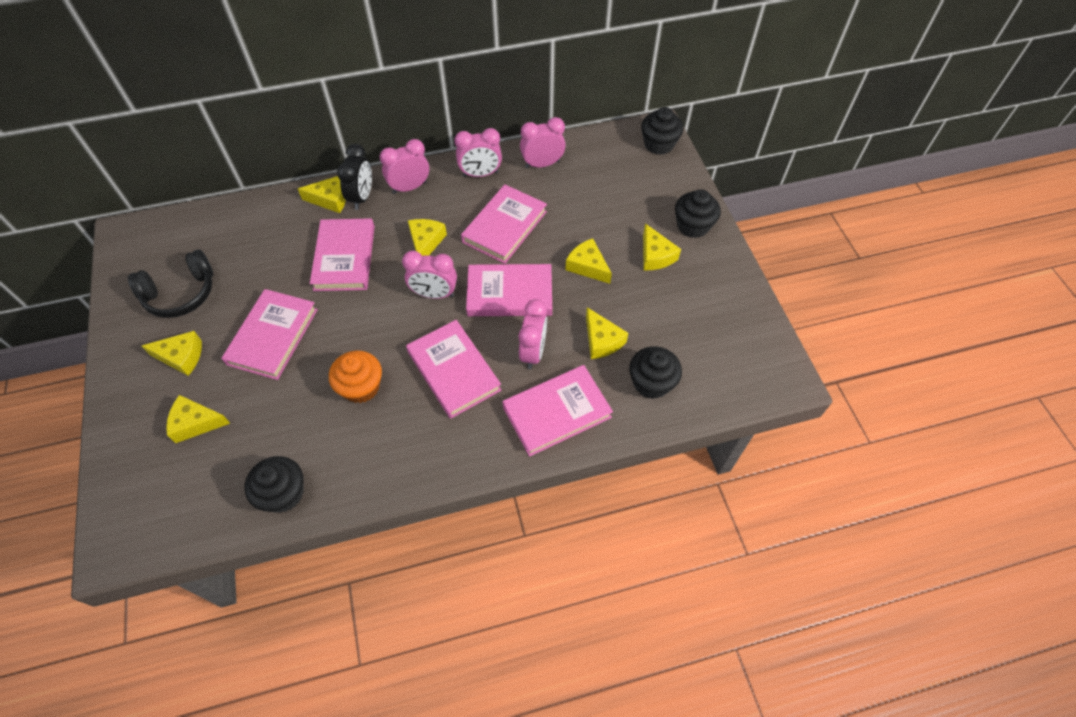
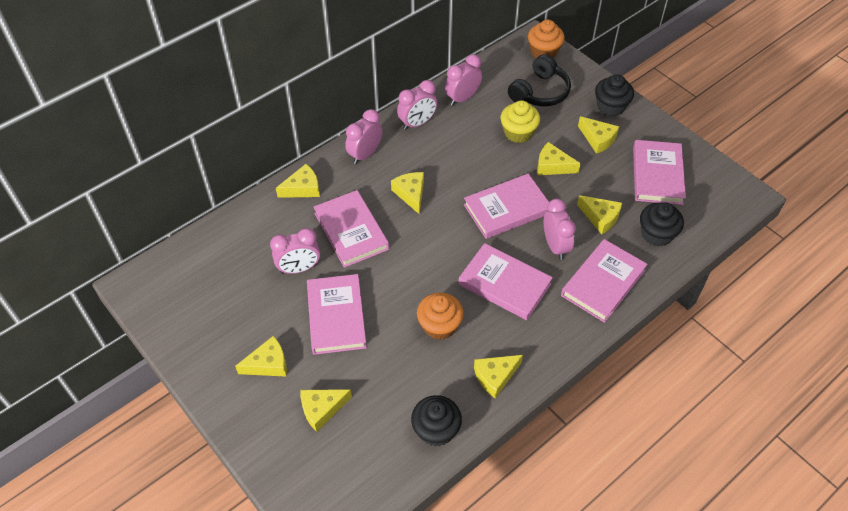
camera: 25 degrees left, 5 degrees down
(181, 294) = (227, 314): black headphones -> black headphones (540, 92)
(362, 197) = (329, 177): black clock -> none
(378, 464) = (495, 377): none -> yellow cheese
(434, 294) = (447, 232): pink clock -> pink clock (299, 268)
(504, 227) = (466, 159): pink book -> pink book (657, 175)
(575, 219) = (518, 132): none -> yellow cupcake
(659, 144) = (543, 51): black cupcake -> orange cupcake

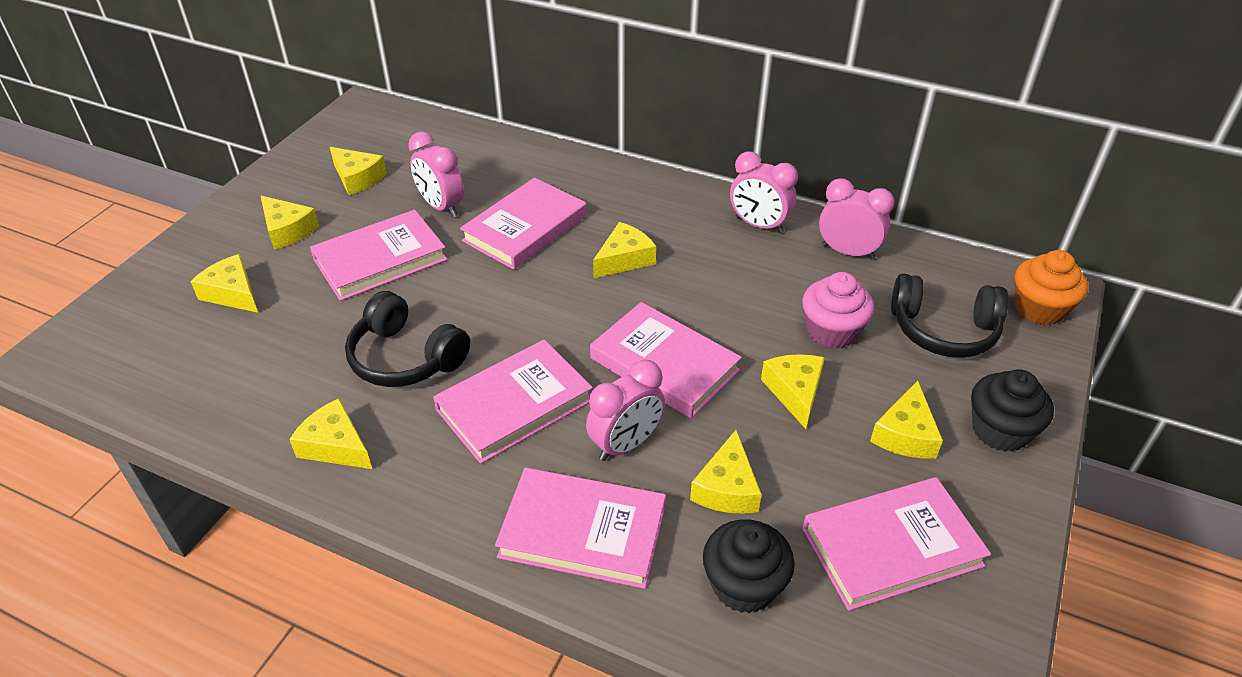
camera: 65 degrees right, 10 degrees down
(303, 188) = (569, 169): yellow cheese -> yellow cheese (357, 178)
(365, 154) = (663, 199): pink clock -> none
(436, 430) = (225, 409): black cupcake -> none
(439, 325) = (405, 358): orange cupcake -> black headphones
(504, 284) = (514, 405): pink book -> pink book turned 45 degrees clockwise
(518, 132) = (832, 331): yellow cupcake -> pink cupcake

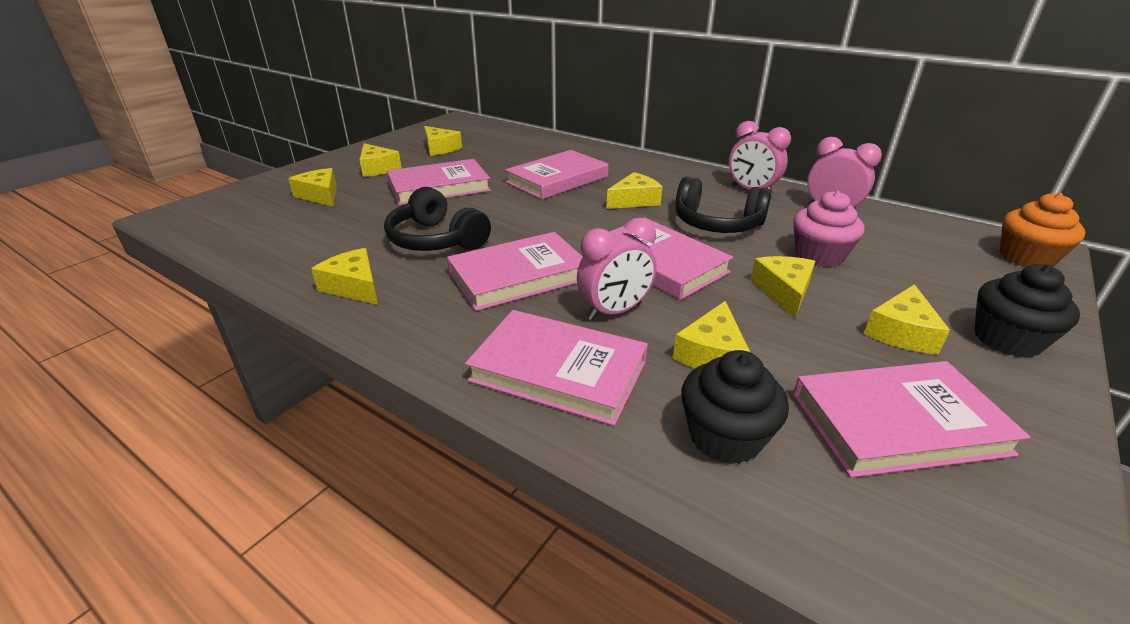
camera: 10 degrees right, 10 degrees down
(441, 207) = (496, 165): pink clock -> none
(943, 330) = (930, 264): black headphones -> black headphones (716, 224)

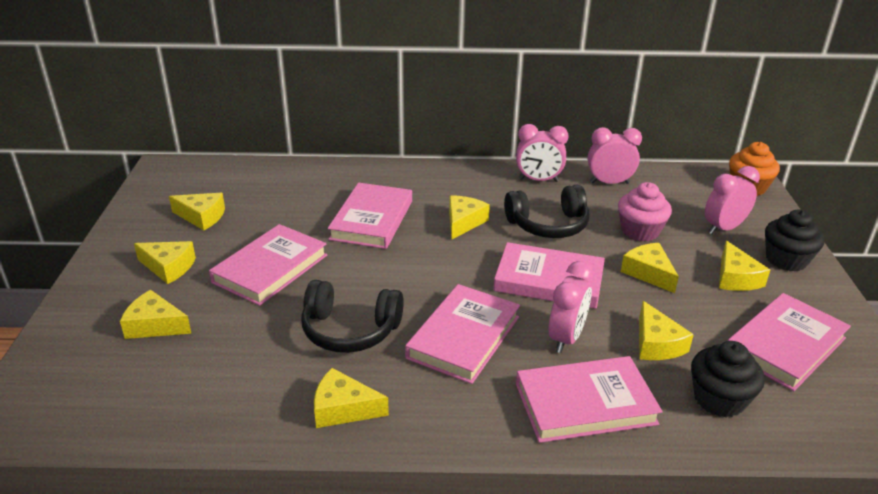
camera: 35 degrees left, 0 degrees up
(940, 283) = (723, 228): none -> pink clock

